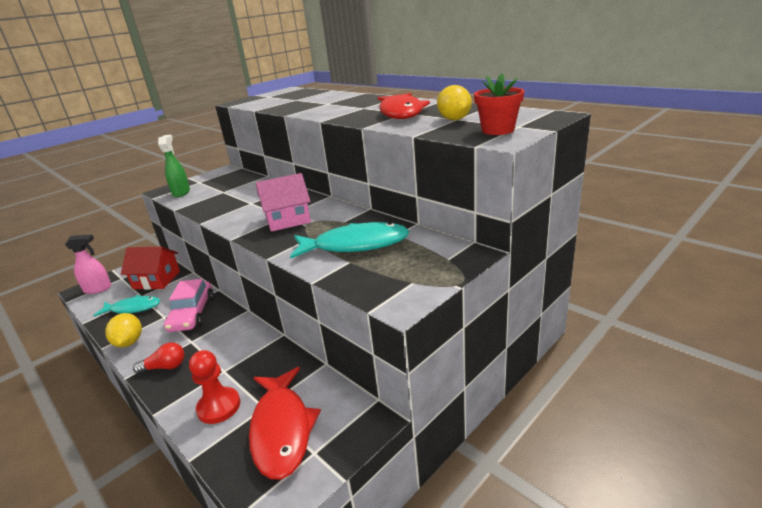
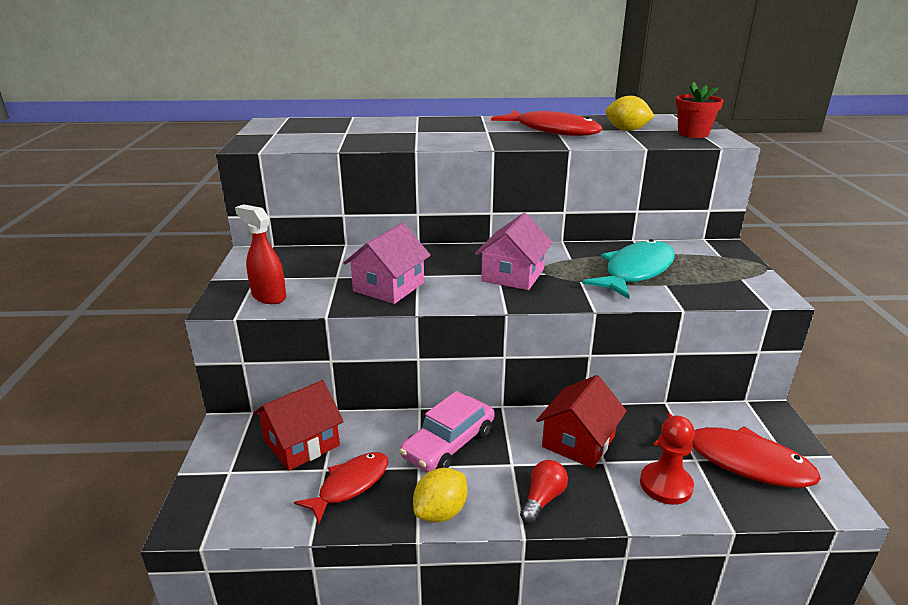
camera: 50 degrees left, 0 degrees up
(98, 289) = (222, 502): pink spray bottle -> none
(129, 342) = (440, 512): yellow lemon -> yellow lemon turned 75 degrees counterclockwise
(133, 308) = (350, 485): turquoise fish -> red fish
(181, 192) = (268, 297): green spray bottle -> red spray bottle
(192, 314) = (448, 444): pink car -> pink car turned 90 degrees clockwise
(226, 204) = (389, 287): none -> pink house
(236, 352) = (578, 441): none -> red house

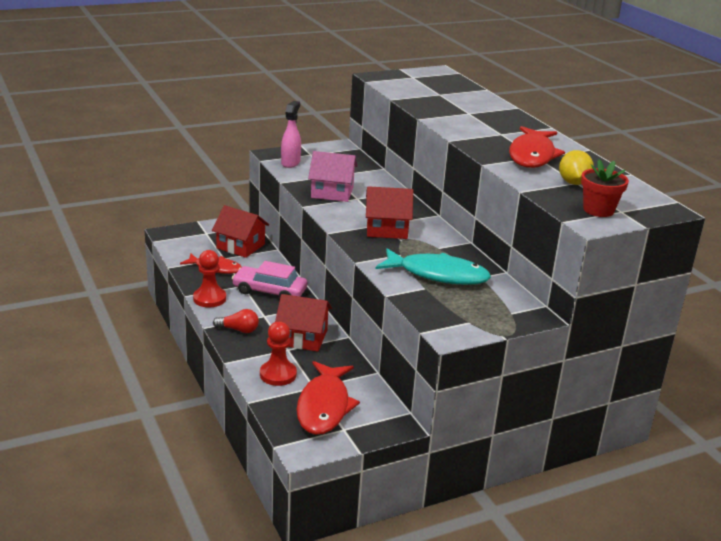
camera: 65 degrees right, 0 degrees up
(268, 297) = (290, 163): red spray bottle -> pink spray bottle
(440, 512) = (209, 298): yellow lemon -> red pawn
(513, 275) = (387, 229): pink house -> red house

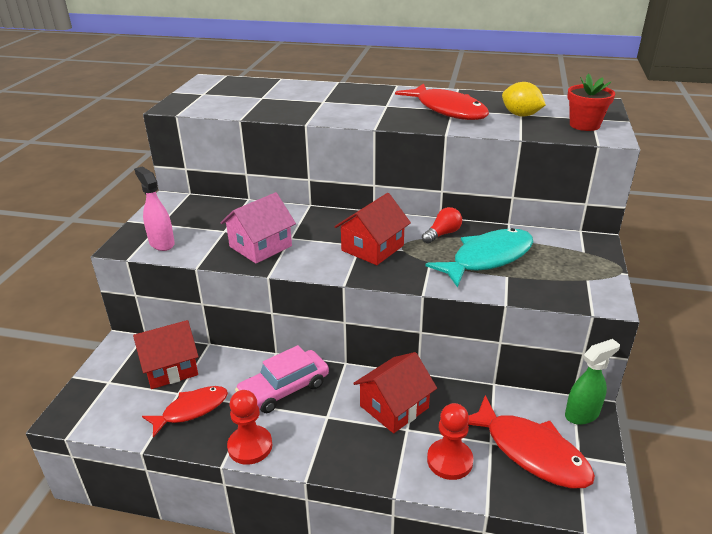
camera: 50 degrees left, 5 degrees up
(238, 330) = (337, 452): red light bulb -> red light bulb (442, 234)
(392, 421) = (582, 414): none -> green spray bottle

